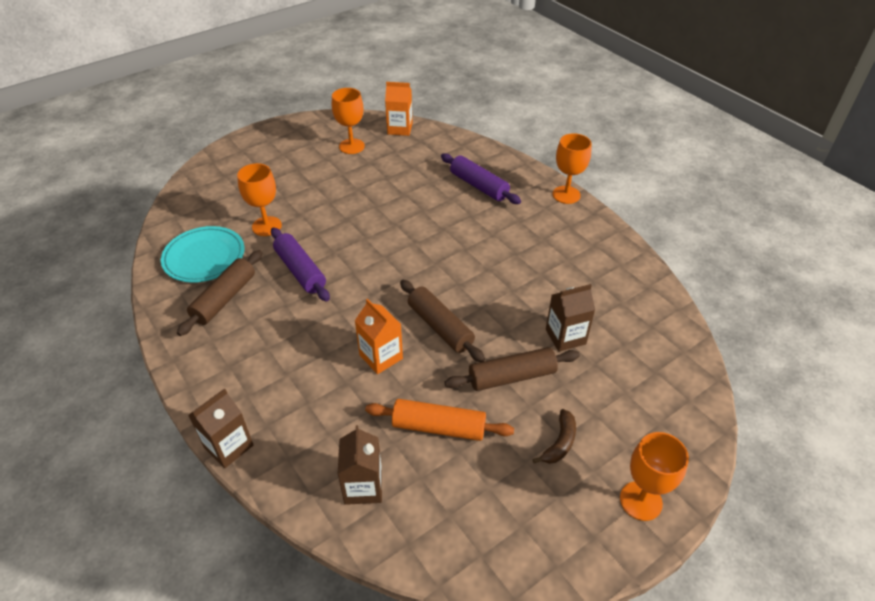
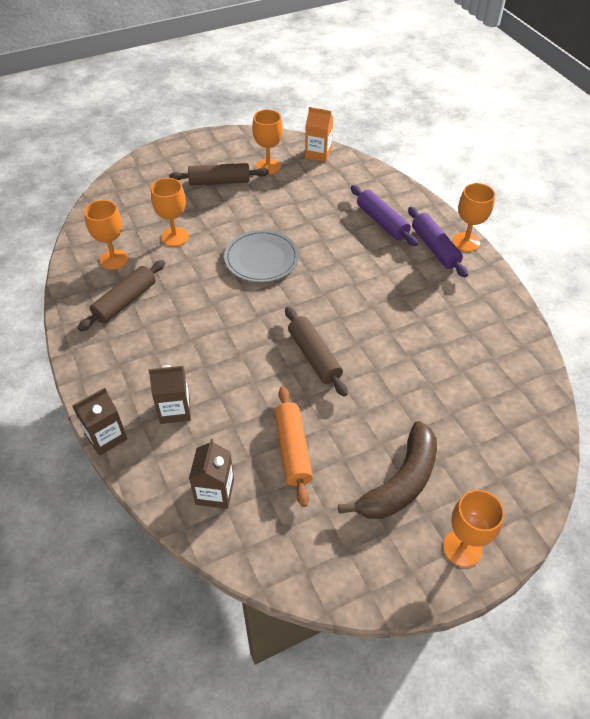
camera: 10 degrees right, 5 degrees up
(204, 257) = (114, 259): turquoise plate -> orange goblet
(300, 271) = (197, 284): purple rolling pin -> purple rolling pin (434, 248)
(363, 237) = (261, 259): none -> grey plate
(381, 357) = (254, 376): orange carton -> none
(439, 427) = (293, 450): orange rolling pin -> orange rolling pin turned 60 degrees clockwise
(512, 377) = (370, 414): brown rolling pin -> brown rolling pin (219, 182)
(560, 443) = (400, 482): brown banana -> brown banana, size x2.04
(565, 337) = (430, 383): brown carton -> brown carton (175, 410)

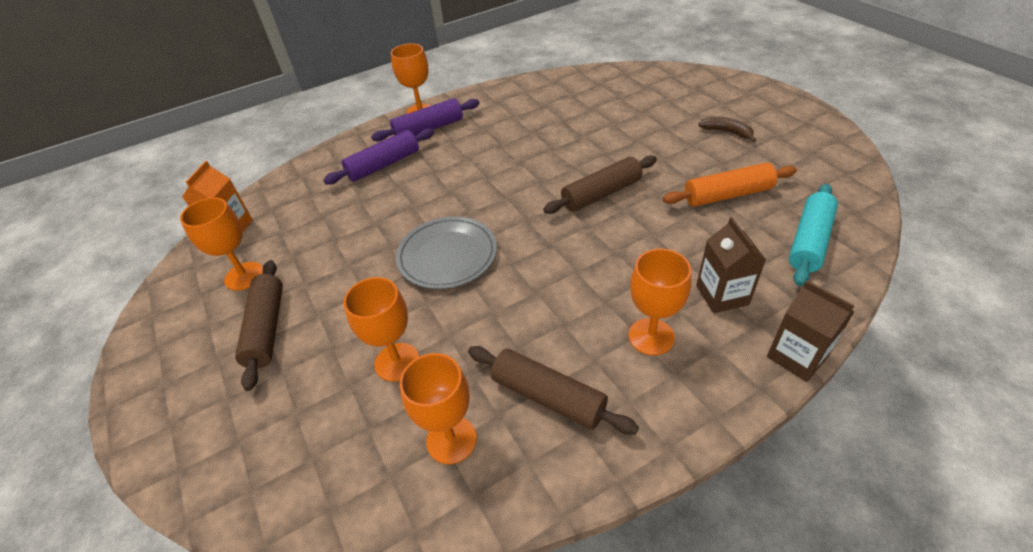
camera: 90 degrees left, 5 degrees down
(215, 492) = (809, 241): brown carton -> turquoise rolling pin
(400, 482) = (727, 132): brown banana -> brown banana, size x0.49
(462, 548) = (768, 102): orange goblet -> orange goblet (651, 336)

